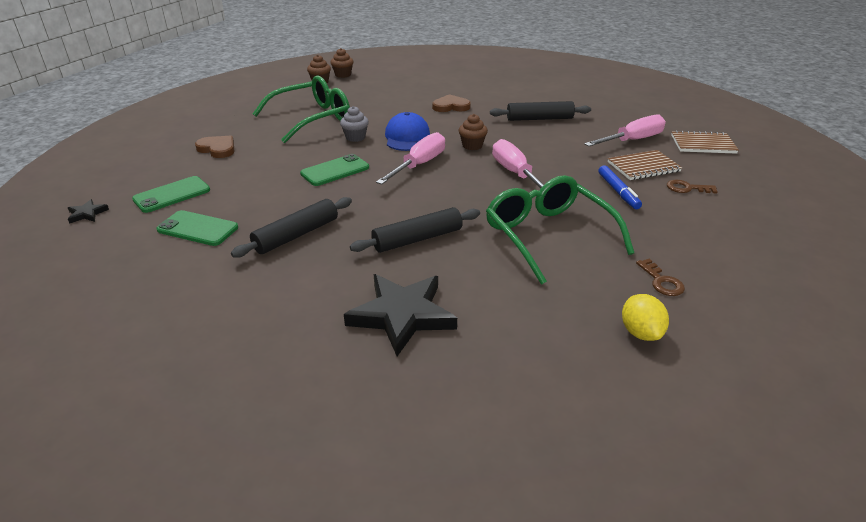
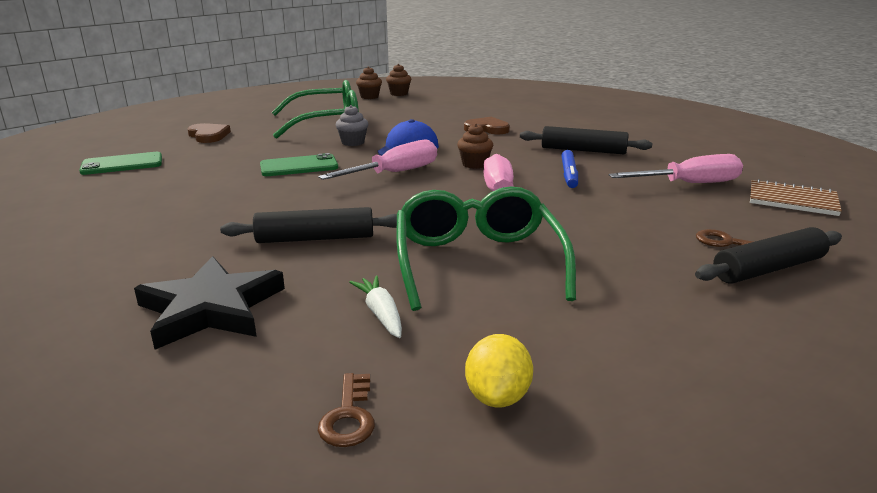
camera: 20 degrees right, 10 degrees down
(87, 214) = (33, 168): black star -> none
(198, 229) = (109, 194): green phone -> none
(296, 235) = (193, 214): black rolling pin -> black rolling pin (768, 269)
(522, 292) = (381, 314): none -> white carrot
(618, 192) = (619, 232): blue marker -> blue marker (569, 174)
(643, 167) = (680, 212): brown notebook -> none
(661, 281) = (589, 341): brown key -> brown key (349, 416)

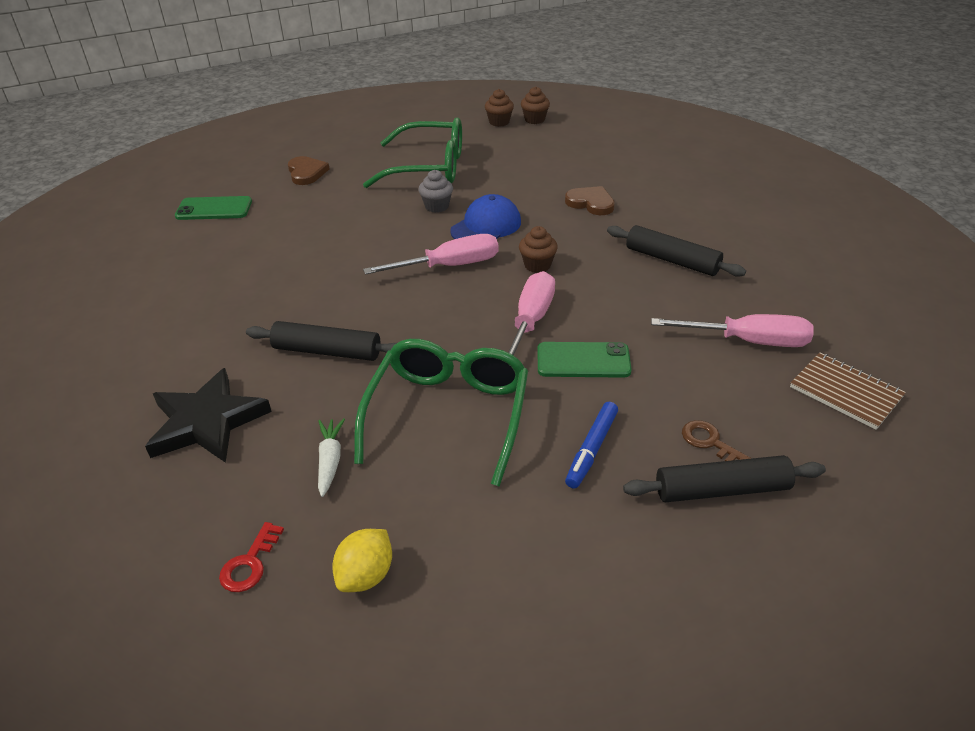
camera: 20 degrees right, 15 degrees up
(299, 166) = (365, 239): green phone -> green phone (583, 360)
(349, 416) = (250, 563): brown key -> red key
(569, 174) = (625, 301): blue marker -> blue marker (591, 449)

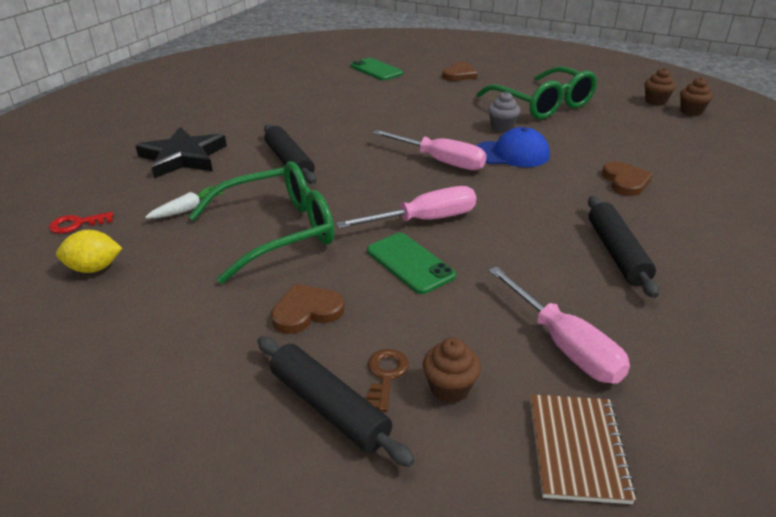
camera: 50 degrees right, 5 degrees down
(537, 265) = (499, 193): brown cupcake -> brown cupcake (449, 388)
(591, 449) = (306, 311): blue marker -> brown heart

